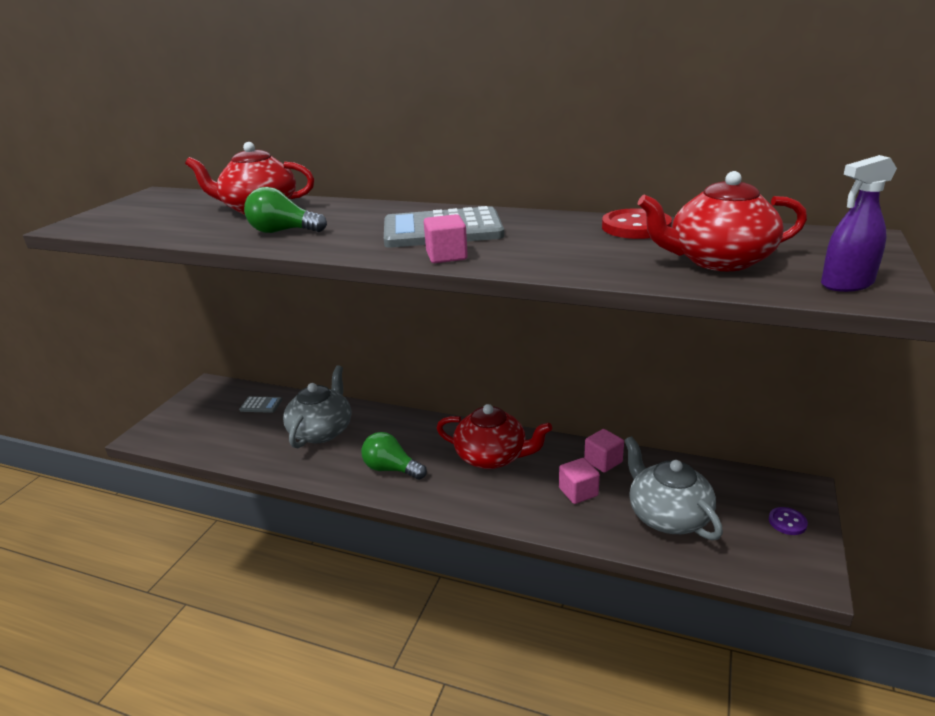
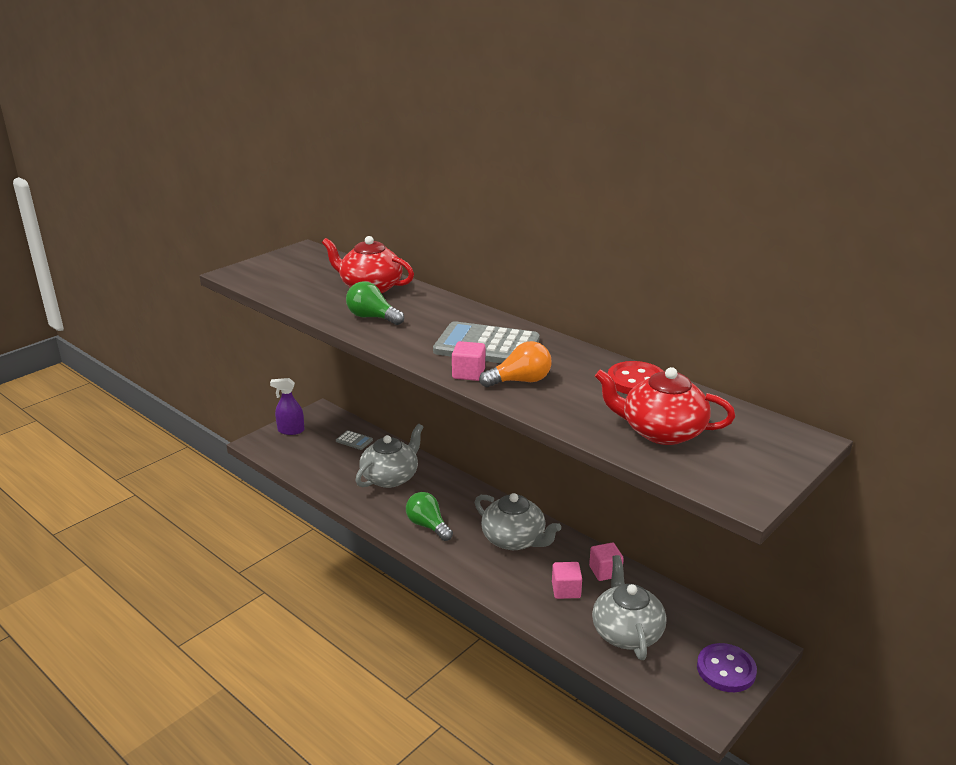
camera: 20 degrees right, 0 degrees up
(492, 457) = (514, 539): red teapot -> grey teapot
(513, 251) = (520, 381): none -> orange light bulb
(787, 522) = (726, 669): purple button -> purple button, size x1.80
(846, 284) = (730, 479): purple spray bottle -> purple spray bottle (291, 430)

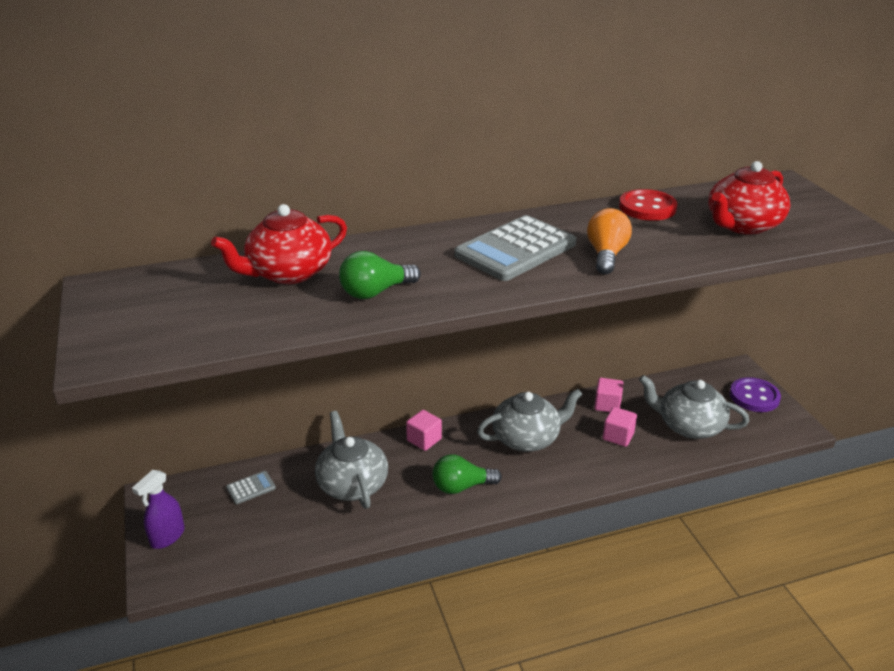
camera: 60 degrees left, 5 degrees up
(468, 373) = (568, 275): pink cube -> pink cube (424, 440)

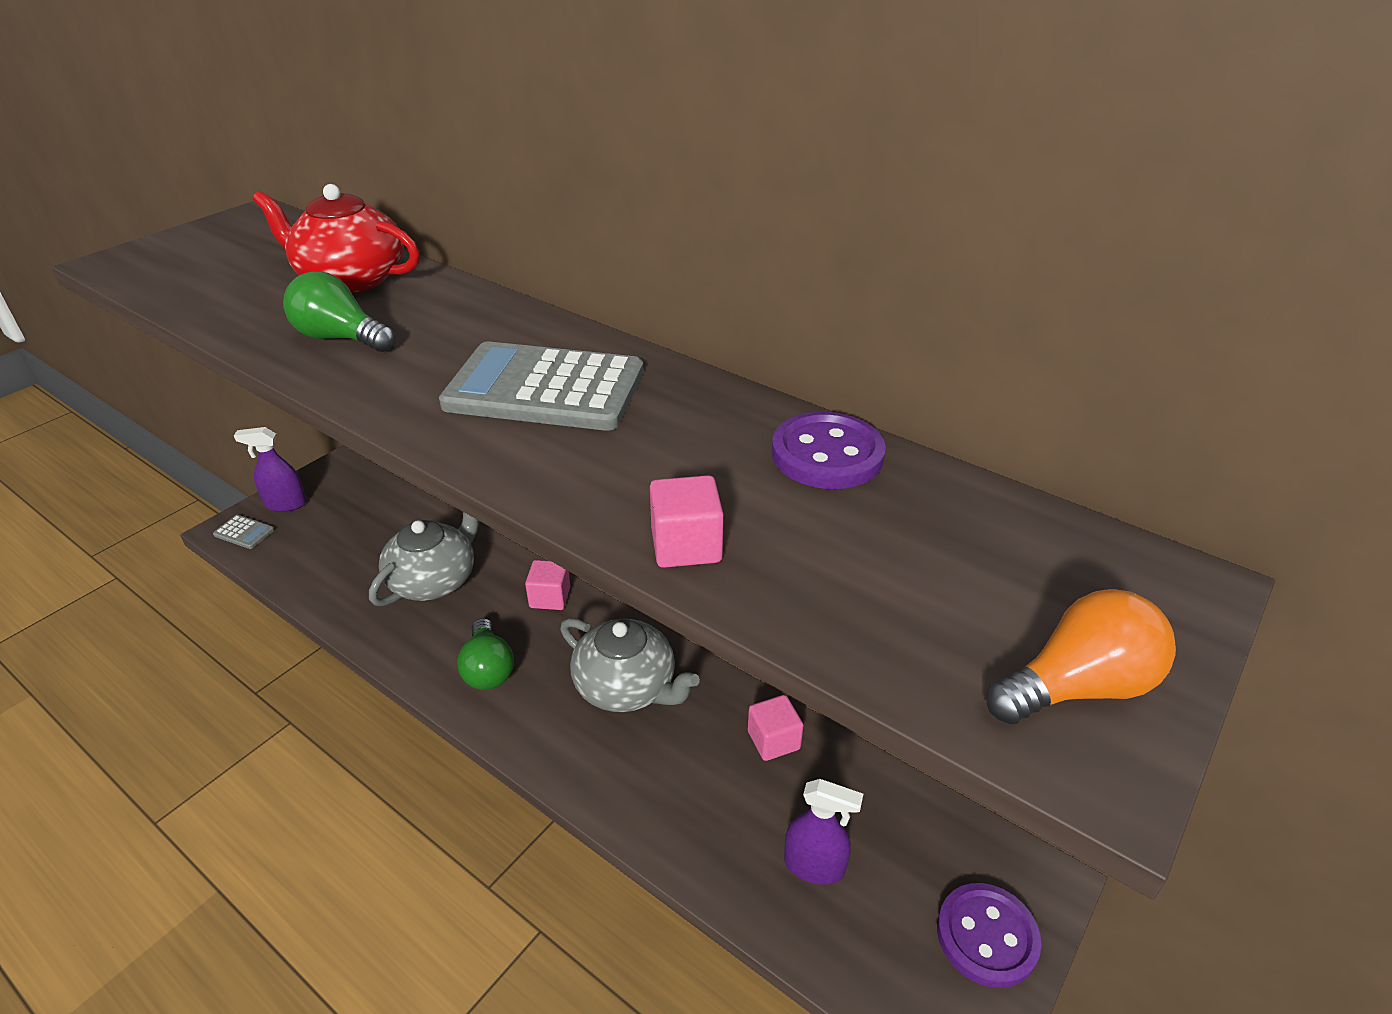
camera: 55 degrees right, 5 degrees up
(251, 488) = (383, 516): grey calculator -> grey calculator (244, 532)
(461, 487) = (488, 669): green light bulb -> green light bulb turned 150 degrees counterclockwise
(606, 255) = (603, 466): orange light bulb -> orange light bulb (1077, 687)
(618, 436) = (711, 783): pink cube -> pink cube (686, 546)
(647, 207) = (827, 454): red button -> purple button
(689, 426) = (814, 866): grey teapot -> purple spray bottle
(742, 225) = (890, 580): red teapot -> none

